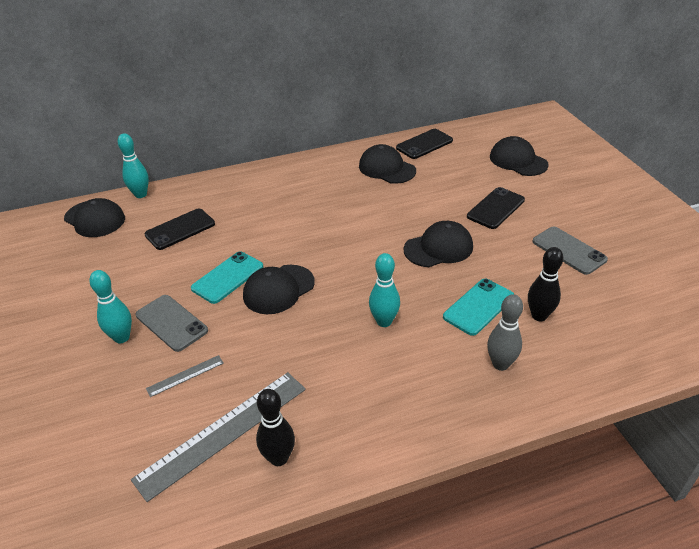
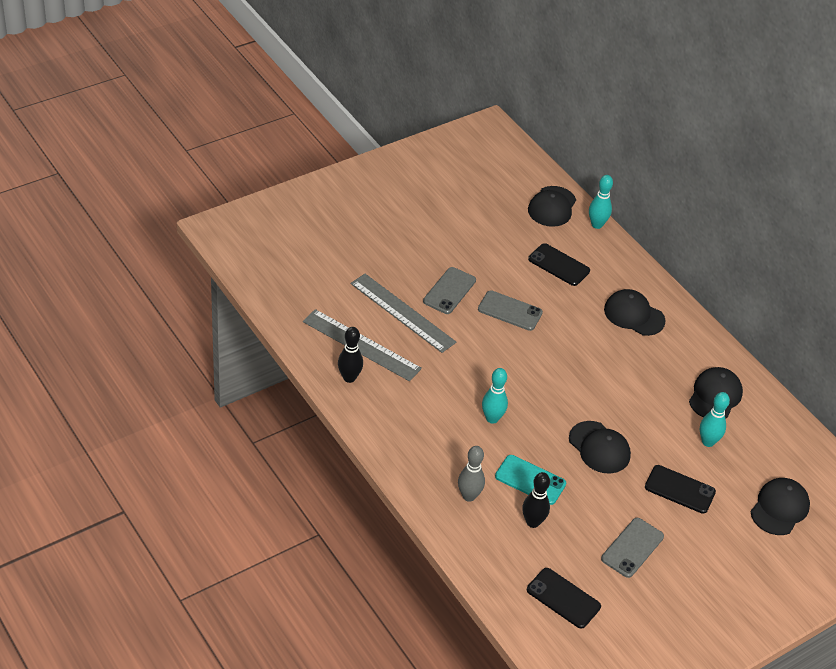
camera: 70 degrees right, 5 degrees up
(122, 337) = (426, 268): turquoise bowling pin -> turquoise bowling pin (708, 442)
(185, 376) = (402, 313): grey ruler -> grey ruler, size x2.23
(228, 277) = (510, 311): turquoise phone -> grey phone
(278, 289) = (507, 346): black cap -> black cap (634, 315)
(424, 144) = (777, 423): black phone -> black phone (563, 598)

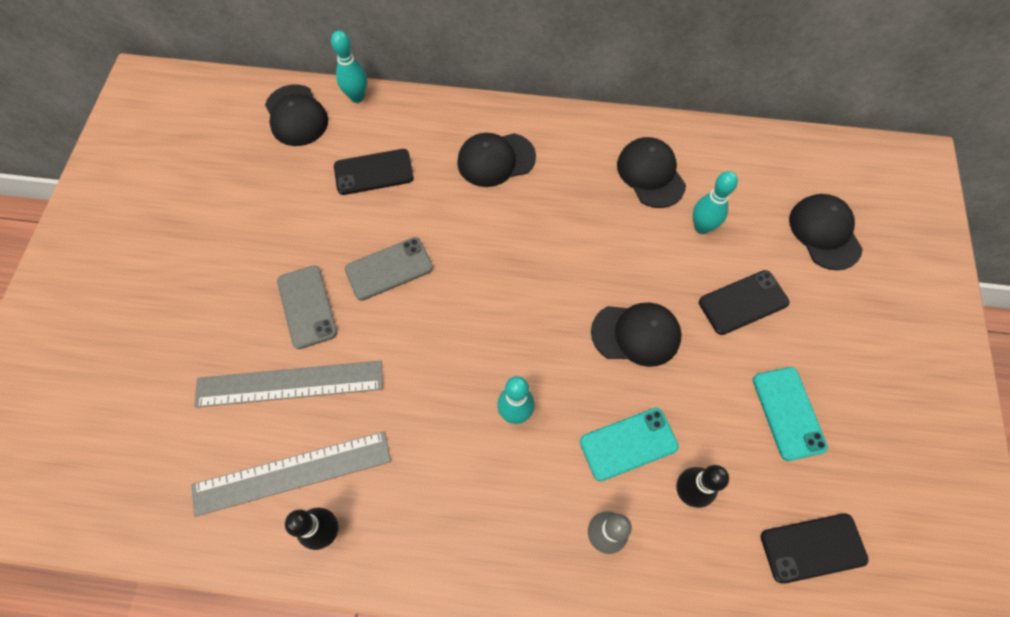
camera: 45 degrees left, 20 degrees up
(632, 548) = (788, 413): grey phone -> turquoise phone

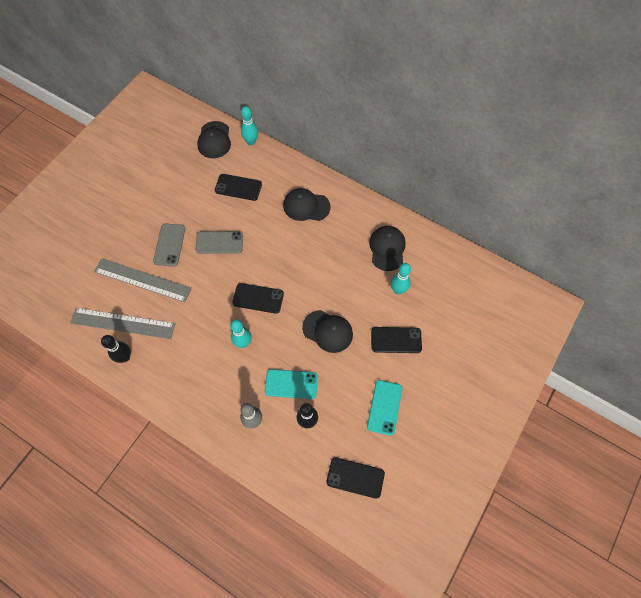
camera: 25 degrees right, 0 degrees up
(499, 330) = (258, 298): none -> black phone
(824, 233) = (467, 322): black cap -> none

